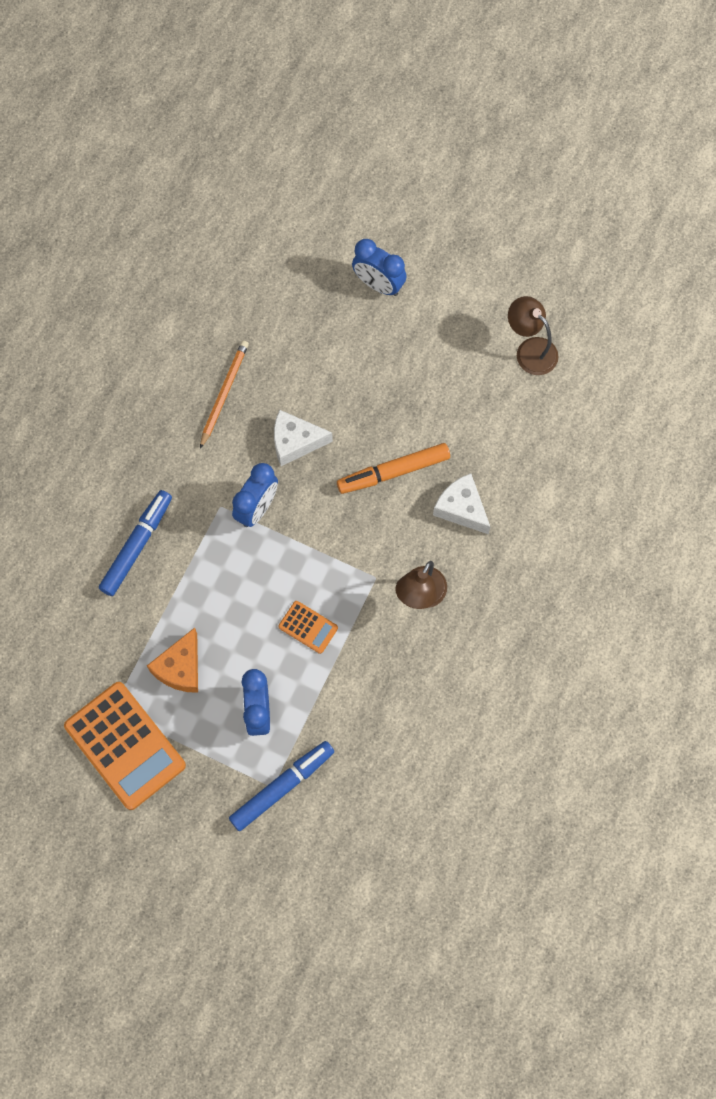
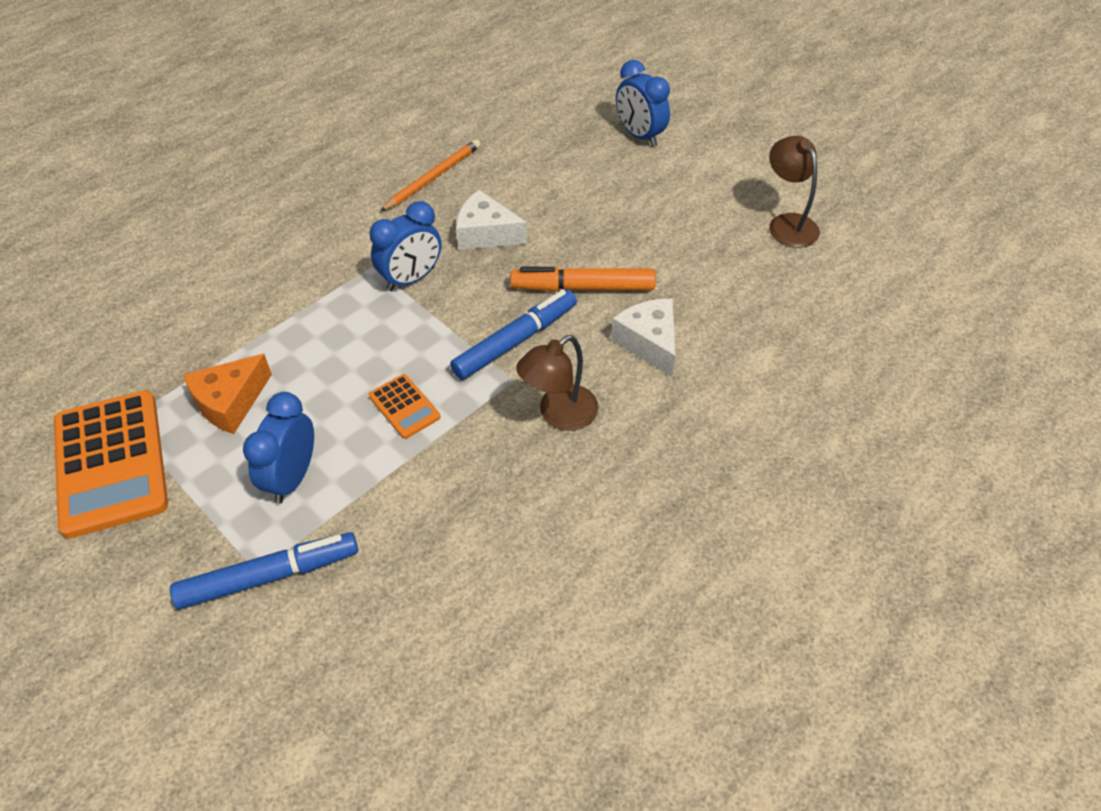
camera: 20 degrees right, 20 degrees down
(137, 545) = (261, 275): blue marker -> blue marker (515, 341)

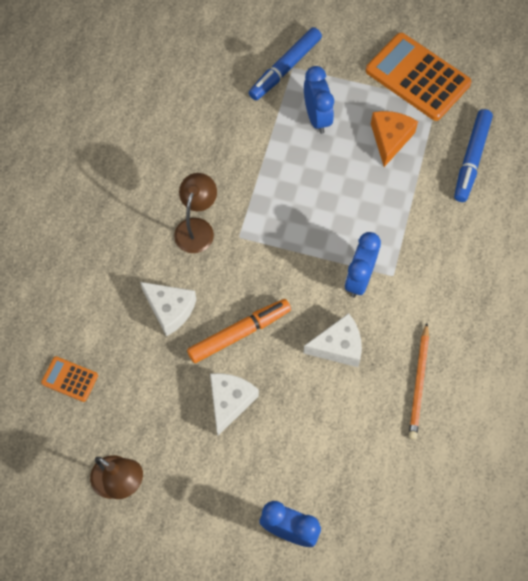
camera: 150 degrees right, 15 degrees up
(404, 407) = (290, 187): orange calculator -> orange calculator (70, 379)
(515, 341) = (256, 266): blue marker -> blue marker (471, 159)
(633, 238) = (230, 401): none -> white cheese

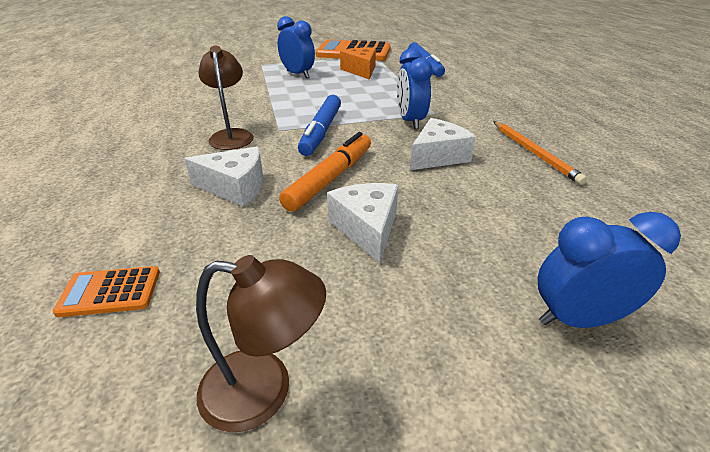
camera: 30 degrees left, 30 degrees down
(285, 68) = (255, 65): blue marker -> blue marker (321, 132)

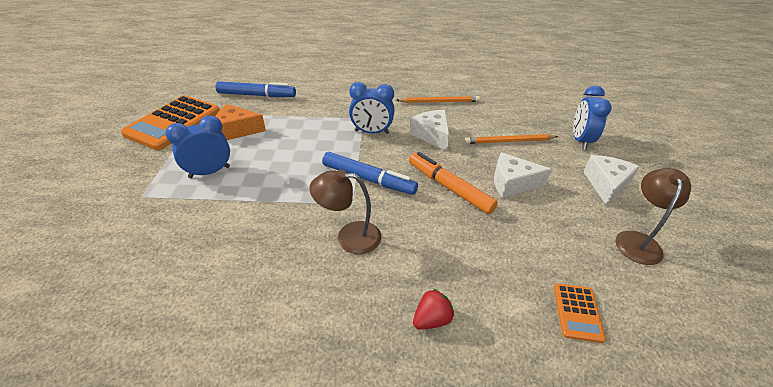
camera: 75 degrees left, 5 degrees up
(125, 187) = (431, 319): none -> red strawberry
(235, 187) = (450, 239): white cheese -> white cheese (606, 185)
(482, 221) = (509, 141): none -> orange pencil

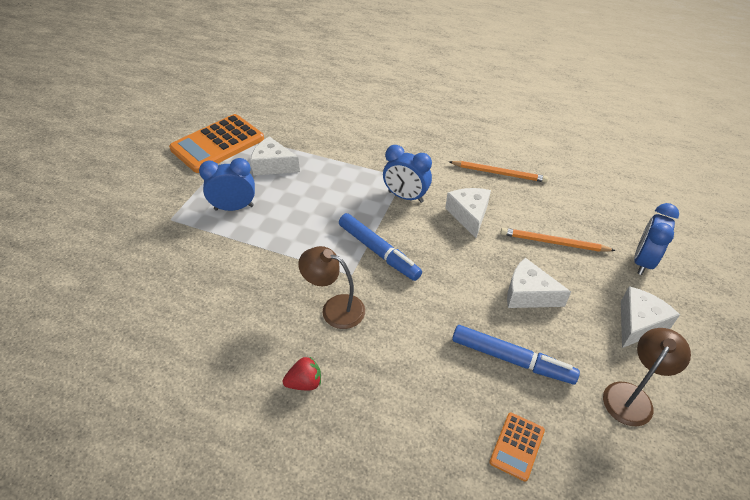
camera: 20 degrees right, 5 degrees up
(237, 130) = (273, 165): orange cheese -> white cheese
(257, 95) = (306, 126): blue marker -> blue marker (511, 359)
(431, 319) = (374, 408): red strawberry -> red strawberry (304, 383)
(449, 187) = (456, 282): orange marker -> none

